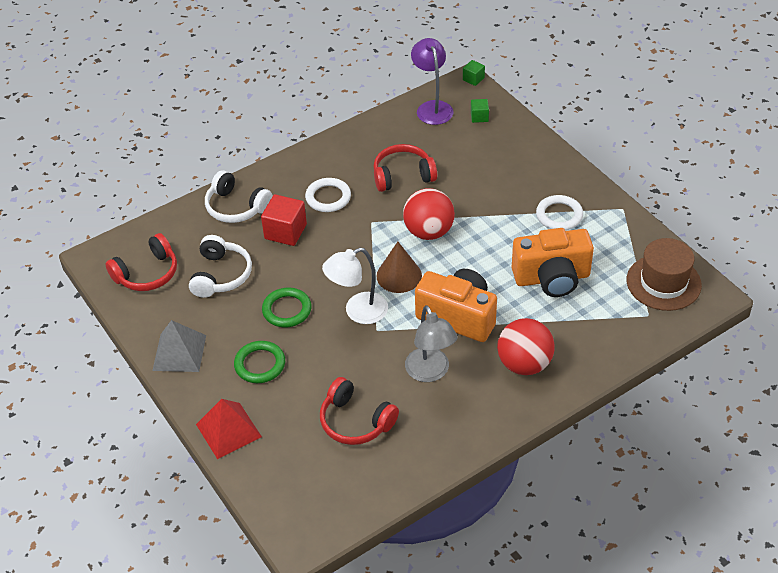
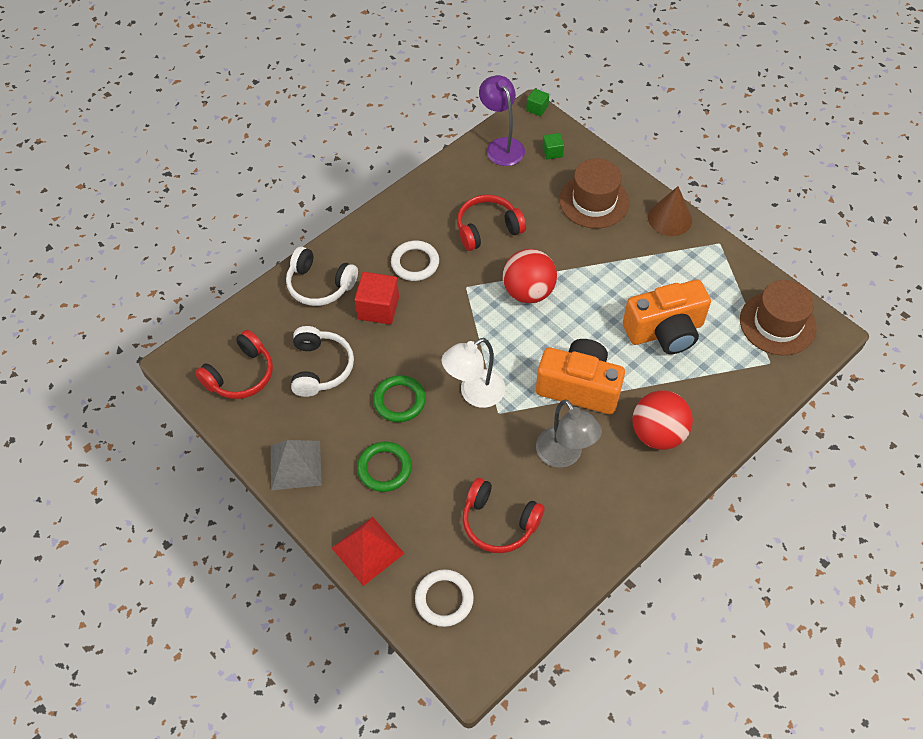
camera: 10 degrees left, 10 degrees up
(399, 275) = (508, 346): brown cone -> brown cone (670, 218)
(509, 162) = (594, 201): none -> brown hat
(559, 215) = (657, 258): white ring -> white ring (444, 599)

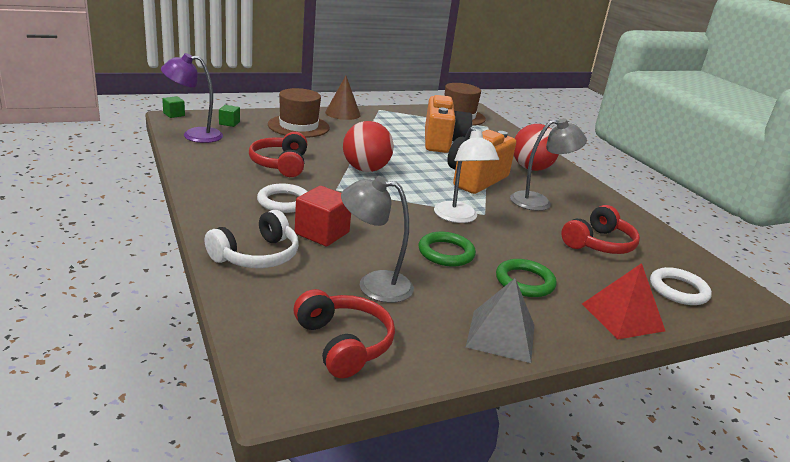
camera: 75 degrees left, 30 degrees down
(321, 367) = (374, 285): white headphones -> grey lamp

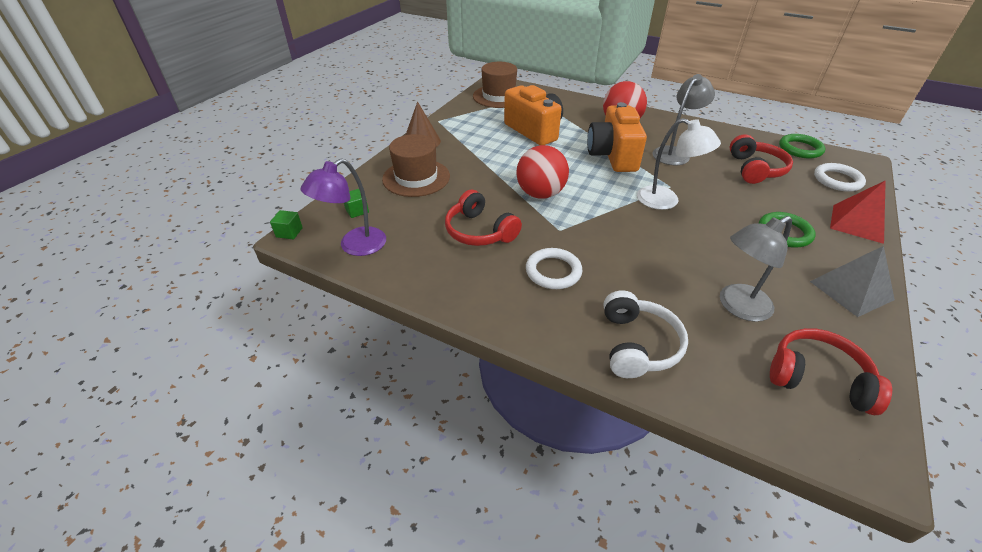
camera: 35 degrees left, 15 degrees up
(322, 233) = (629, 283): red cube -> none
(446, 253) = (715, 241): green ring -> green ring (800, 149)

